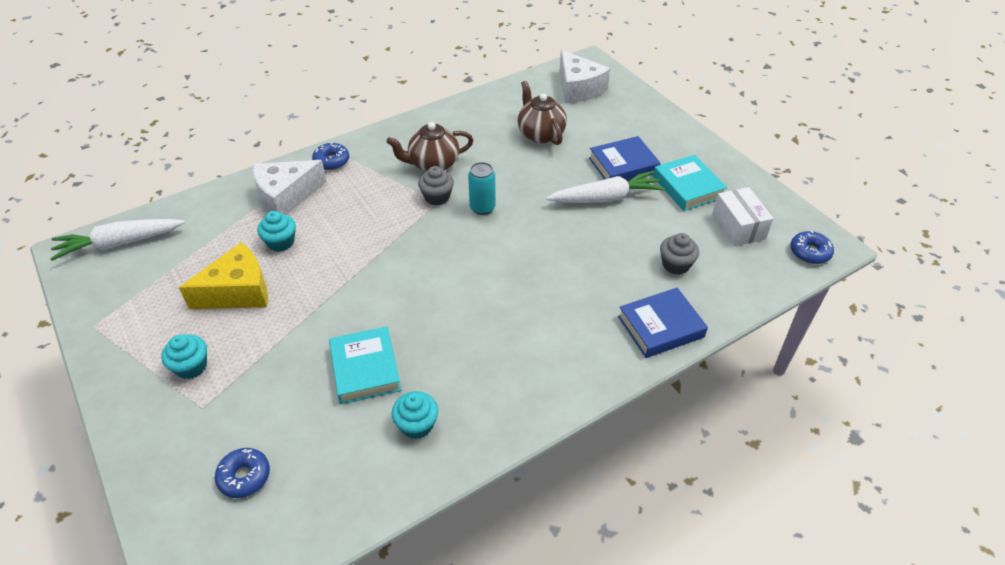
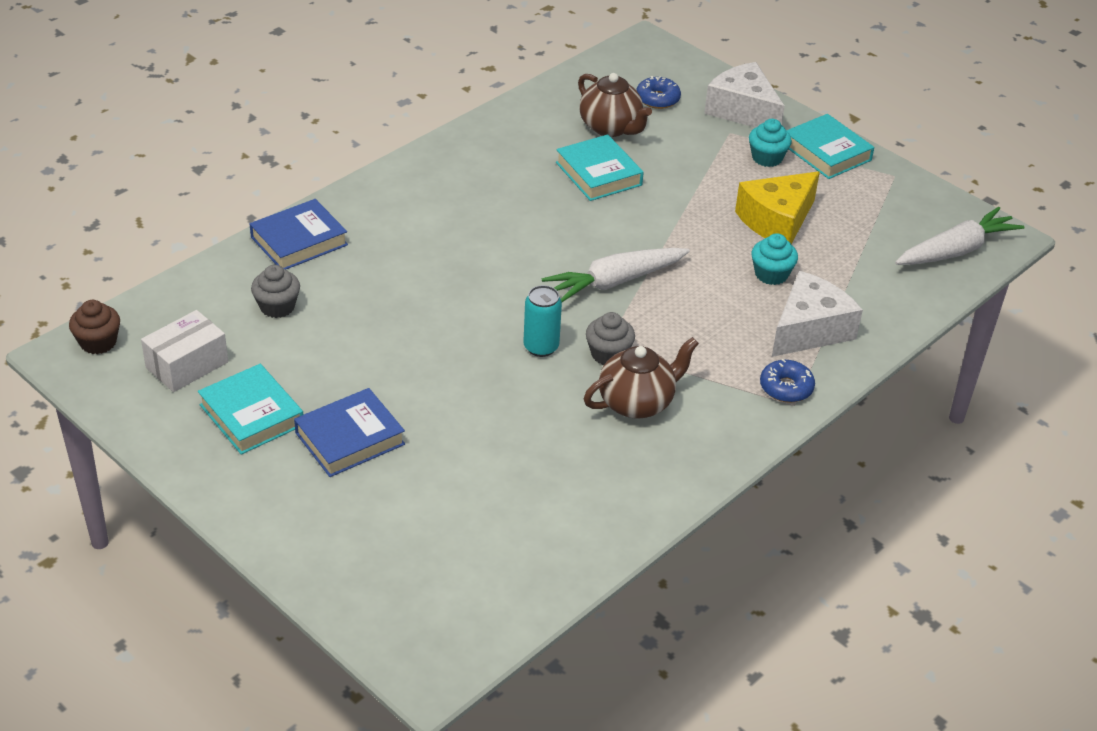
camera: 165 degrees right, 5 degrees down
(128, 365) = (826, 152): none -> turquoise book
(417, 425) = (529, 142): turquoise cupcake -> none
(540, 134) = (490, 479): brown teapot -> brown teapot (611, 128)
(578, 88) = (442, 592): white cheese -> white cheese (742, 110)
(606, 198) = (372, 383): white carrot -> white carrot (614, 282)
(738, 226) = (187, 365): white box -> white box turned 75 degrees clockwise
(809, 252) = (98, 342): blue donut -> brown cupcake

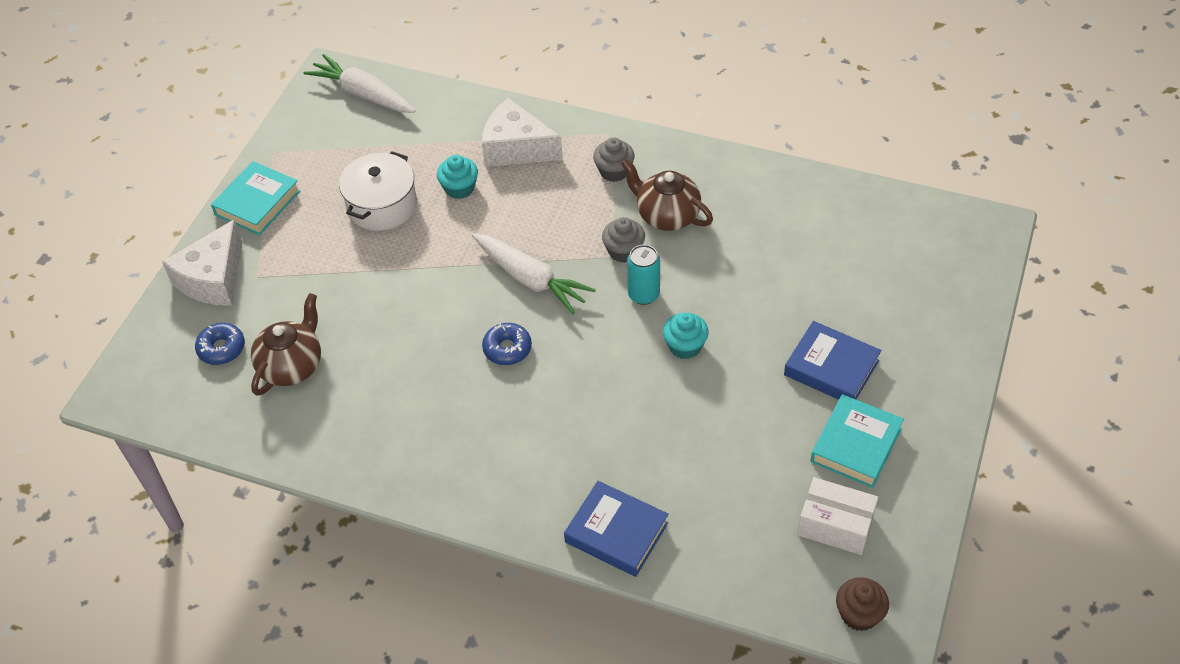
camera: 110 degrees left, 10 degrees up
(277, 307) = (717, 499): grey cupcake -> grey cupcake (614, 171)
(598, 174) = (376, 347): turquoise book -> none
(767, 158) = (287, 239): turquoise cupcake -> turquoise cupcake (685, 346)
(777, 221) = (382, 205): yellow cheese -> white pot
(786, 388) = (592, 142): blue donut -> blue donut (507, 349)

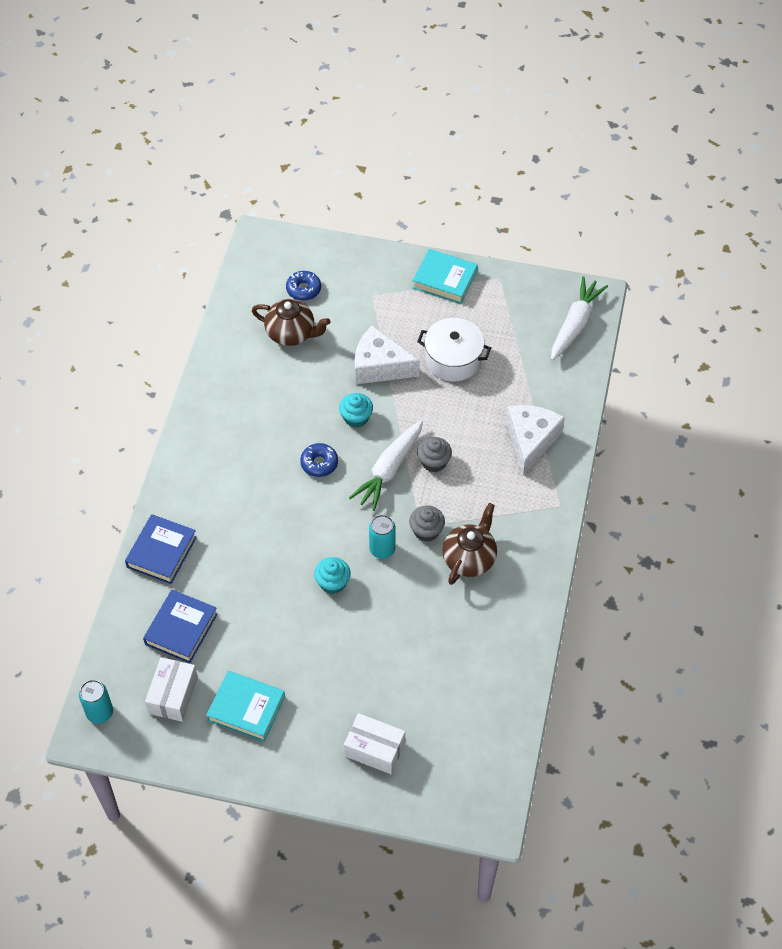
camera: 80 degrees right, 5 degrees up
(213, 279) = (366, 270): white cheese -> white cheese (379, 366)
(459, 188) = (479, 408): turquoise cupcake -> turquoise cupcake (356, 418)
(614, 171) = (515, 515): grey cupcake -> grey cupcake (434, 462)
(831, 368) = (320, 689): blue book -> blue book (181, 629)
(859, 614) = (100, 712): brown cupcake -> turquoise can
(910, 321) = (374, 749): none -> white box

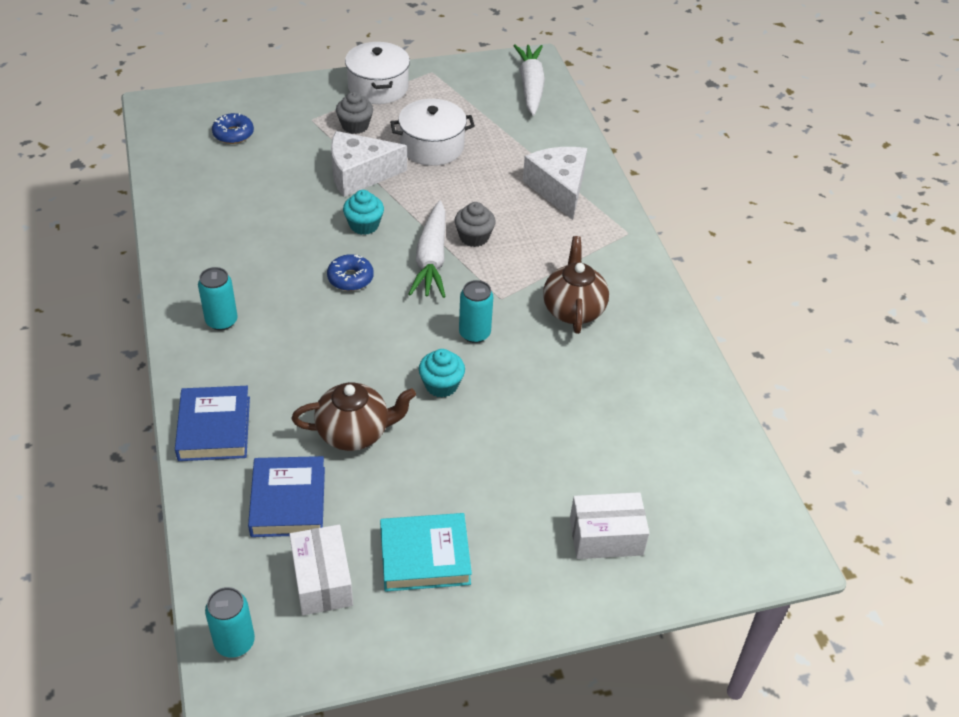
camera: 30 degrees left, 10 degrees down
(209, 465) = (221, 321): none -> turquoise can
(292, 333) = (244, 174): brown teapot -> brown teapot (355, 432)
(426, 531) = (510, 300): grey cupcake -> grey cupcake (355, 126)
(444, 280) = (378, 87): turquoise book -> white pot

